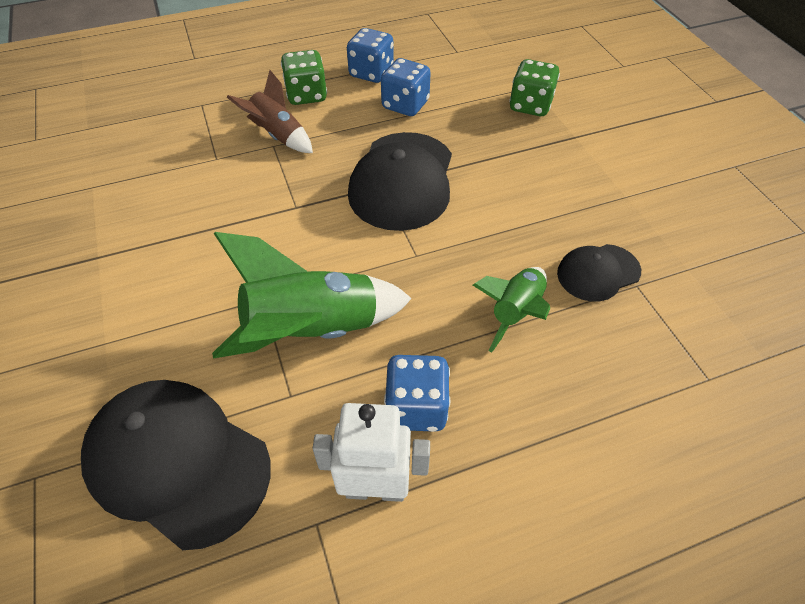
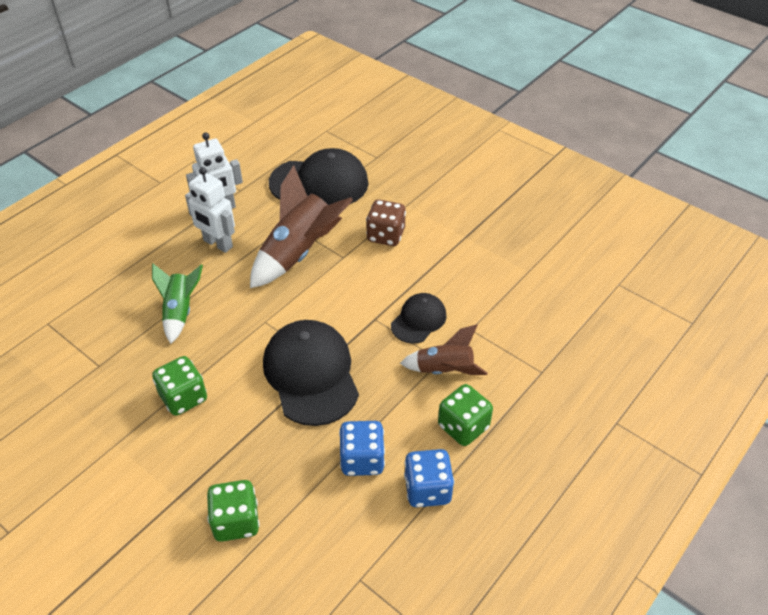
camera: 150 degrees right, 5 degrees down
(182, 304) = (386, 235): none -> brown dice
(312, 331) = (299, 253): green rocket -> brown rocket
(416, 407) = (217, 244): blue dice -> white robot
(544, 210) = (183, 397): none -> green dice
(598, 272) = (129, 363): black cap -> black cap (418, 320)

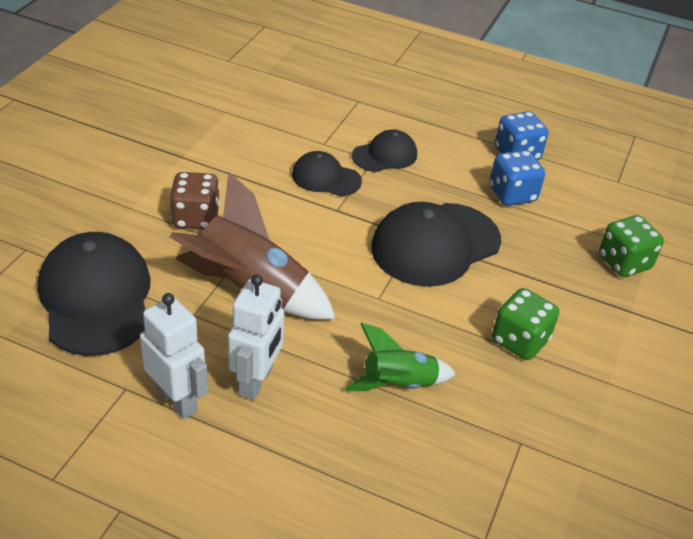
camera: 110 degrees left, 5 degrees down
(444, 370) = (385, 155): brown rocket -> black cap
(463, 427) = (443, 140): green dice -> none

